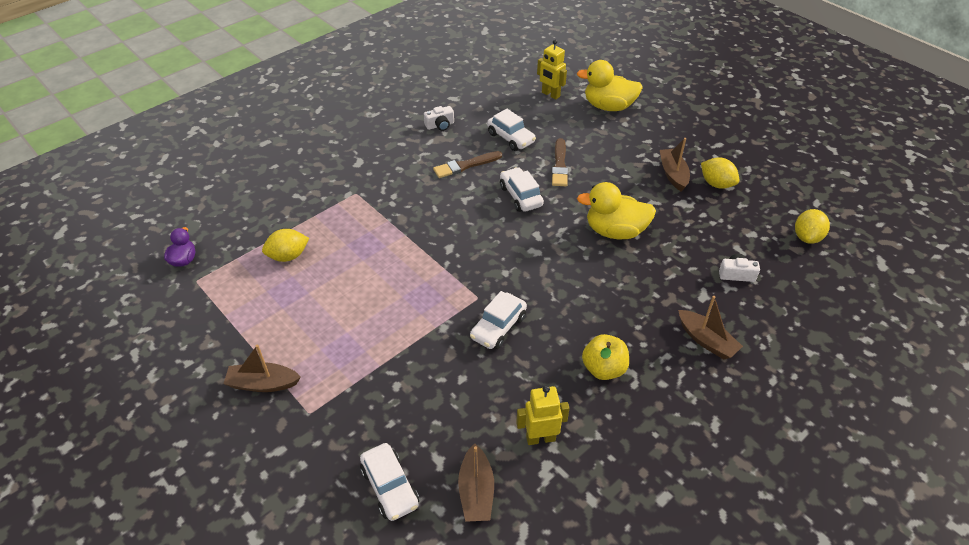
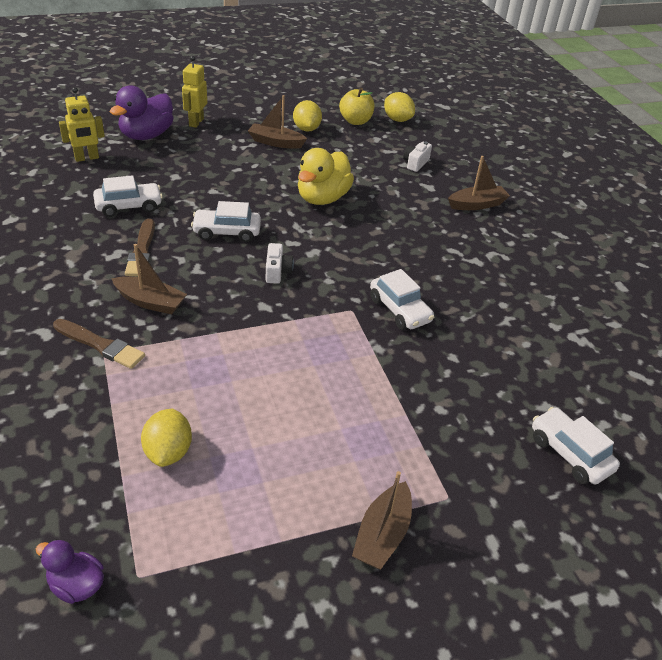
camera: 70 degrees left, 5 degrees down
(390, 487) = (570, 453): white car -> white car turned 120 degrees counterclockwise
(440, 125) = (49, 245): white camera -> white camera (277, 271)
(476, 491) = (590, 391): brown boat -> brown boat (150, 302)
(540, 438) = (543, 330): yellow robot -> yellow robot (196, 122)
(559, 165) = (203, 193): brown brush -> brown brush (100, 345)
(603, 369) = (481, 266): yellow apple -> yellow apple (355, 121)
(608, 106) = (146, 135): yellow duck -> purple duck
(716, 184) = (306, 129): yellow lemon -> yellow lemon turned 75 degrees counterclockwise

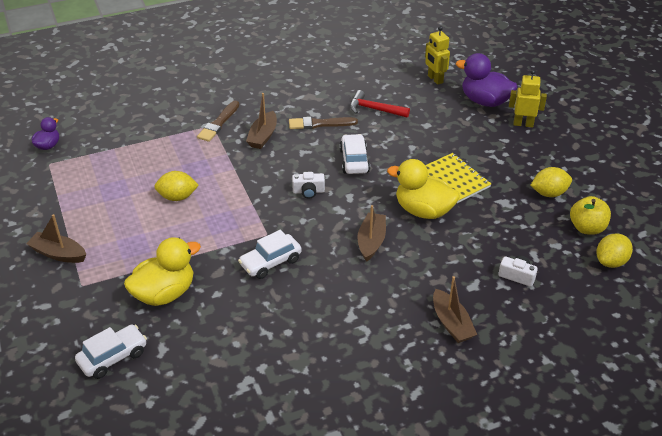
camera: 90 degrees right, 0 degrees up
(129, 206) = (374, 109): white car -> red hammer
(168, 452) = (130, 162): yellow lemon -> yellow lemon (177, 197)
(275, 142) = (510, 175): brown boat -> brown boat (371, 242)
(275, 173) = (454, 179): none -> yellow notebook
(457, 405) = (164, 293): none -> yellow duck

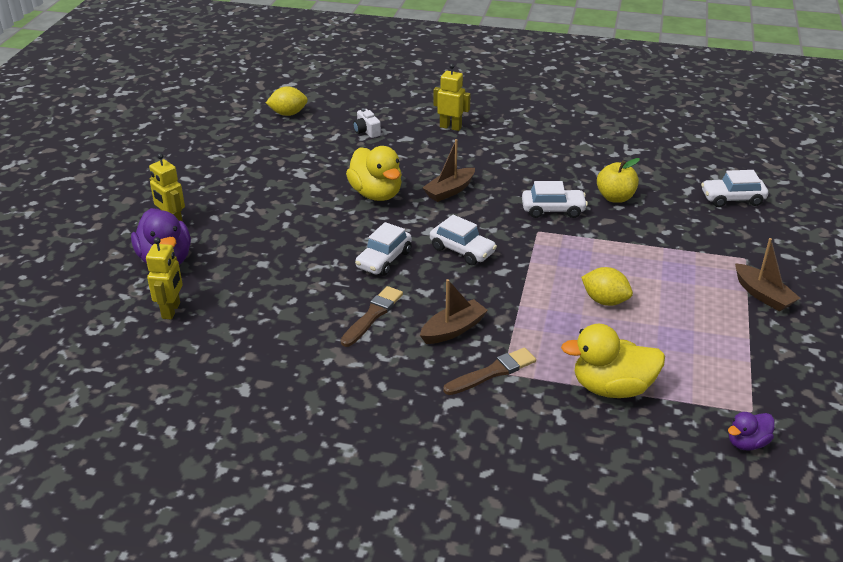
camera: 145 degrees left, 5 degrees down
(164, 293) = (666, 223): yellow duck -> yellow duck (612, 388)
(308, 191) = (462, 250): white camera -> white car
(320, 124) = (372, 315): brown brush -> brown brush turned 90 degrees counterclockwise
(374, 109) = (291, 305): red hammer -> none
(451, 323) = (450, 127): brown boat -> yellow robot
(454, 179) = (313, 205): yellow notebook -> none
(549, 193) = (254, 164): yellow lemon -> none
(587, 228) = (268, 135): yellow apple -> yellow apple (615, 197)

